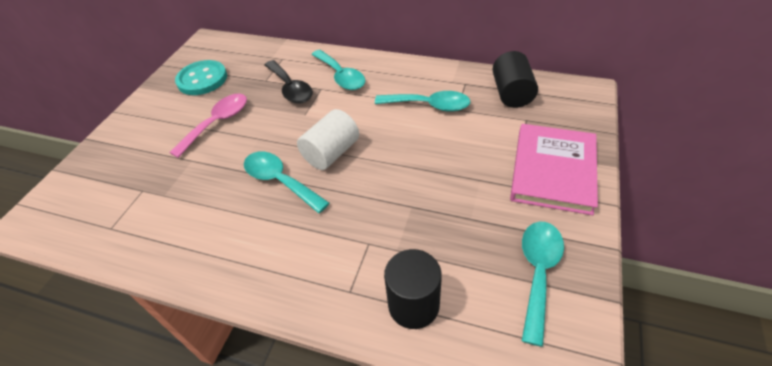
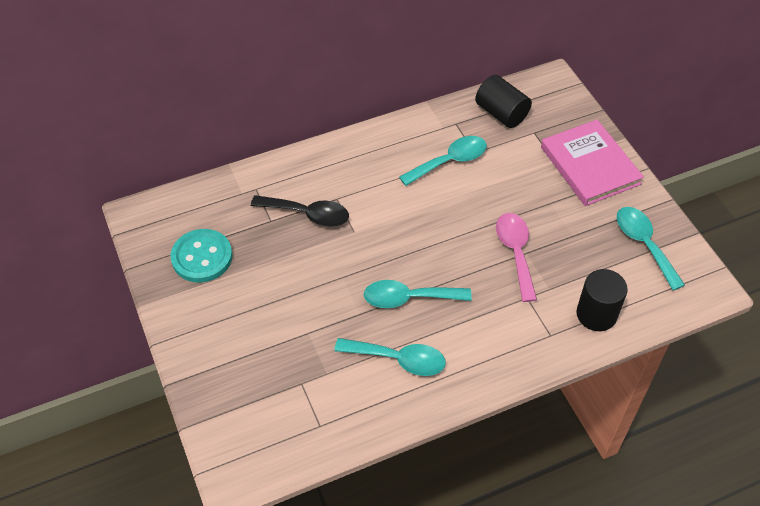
camera: 45 degrees left, 5 degrees up
(217, 123) = (284, 287): pink spoon -> pink spoon (515, 252)
(331, 153) = (420, 250): white cylinder -> none
(341, 76) = (340, 175): turquoise spoon -> turquoise spoon (398, 359)

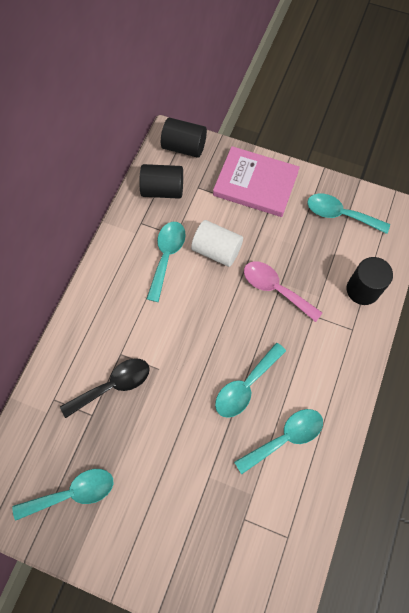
camera: 45 degrees left, 15 degrees up
(202, 257) = (73, 493): turquoise button -> turquoise spoon
(497, 188) = (216, 250): none -> white cylinder
(556, 95) = (184, 147): none -> black cylinder

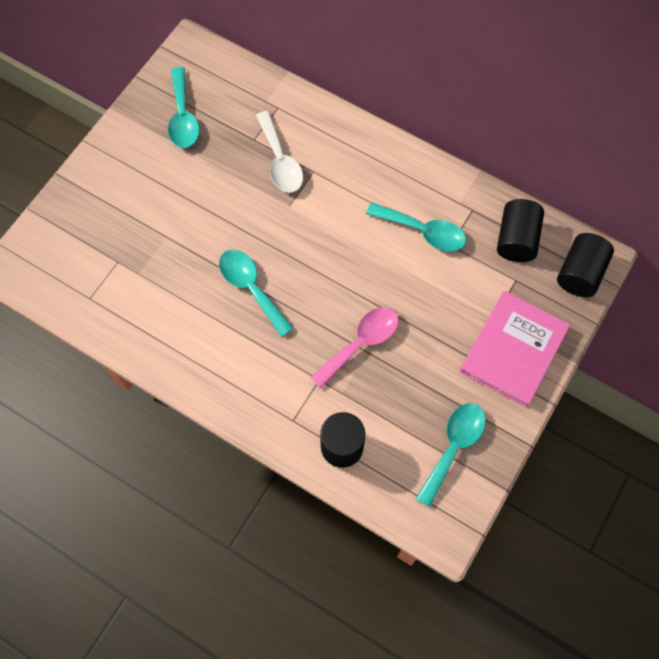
camera: 100 degrees right, 0 degrees up
(113, 385) = (280, 161): black spoon -> white spoon
(216, 250) = (423, 287): white cylinder -> none
(285, 438) = (186, 316): turquoise spoon -> none

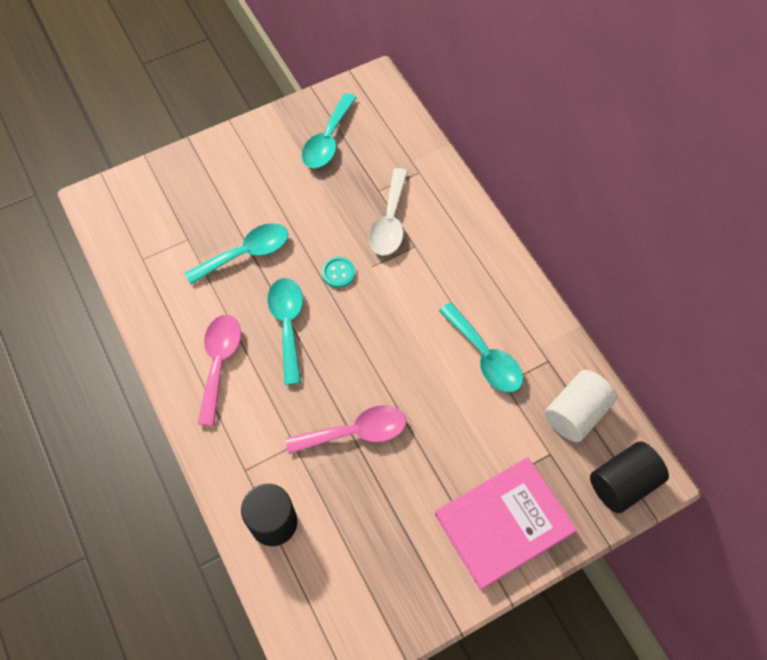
camera: 30 degrees right, 5 degrees down
(215, 348) = (219, 363): none -> pink spoon
(265, 225) = (338, 273): none -> turquoise button
(453, 447) = (381, 587): turquoise spoon -> turquoise spoon (246, 253)
(516, 239) = (575, 413): black cylinder -> white cylinder

